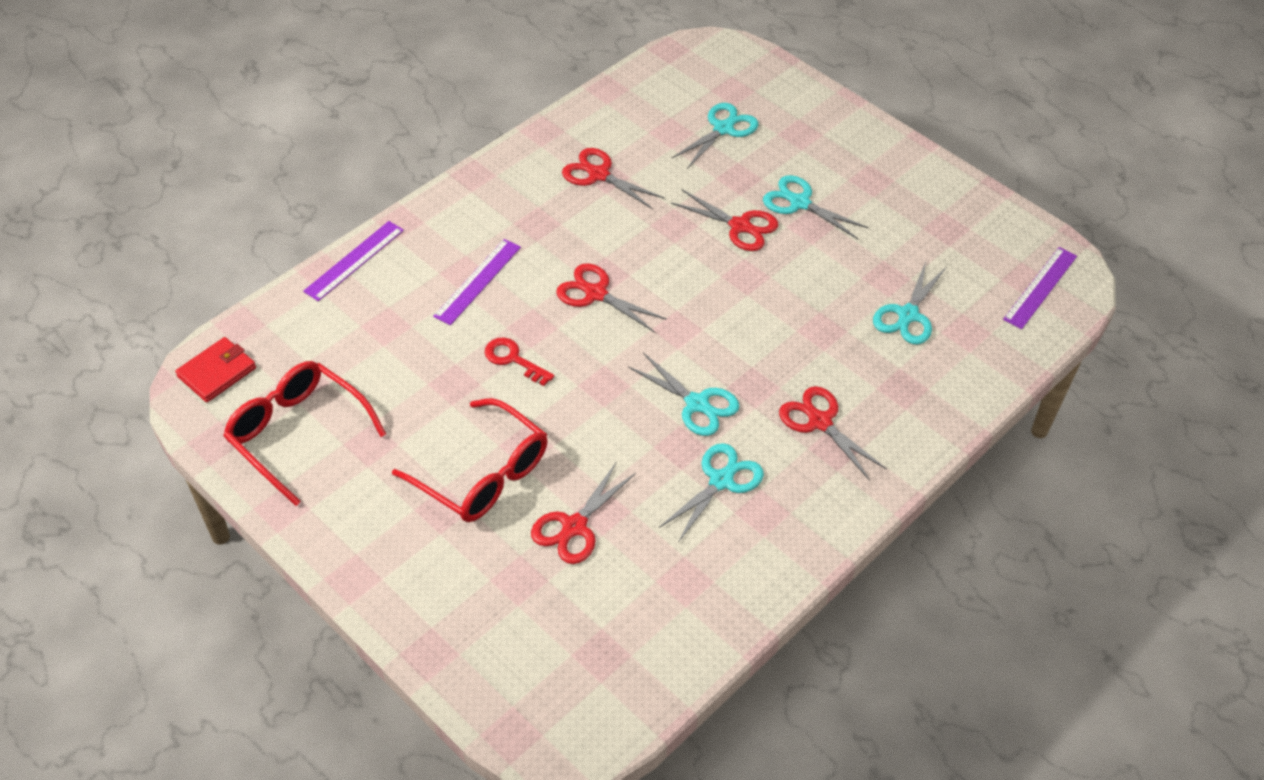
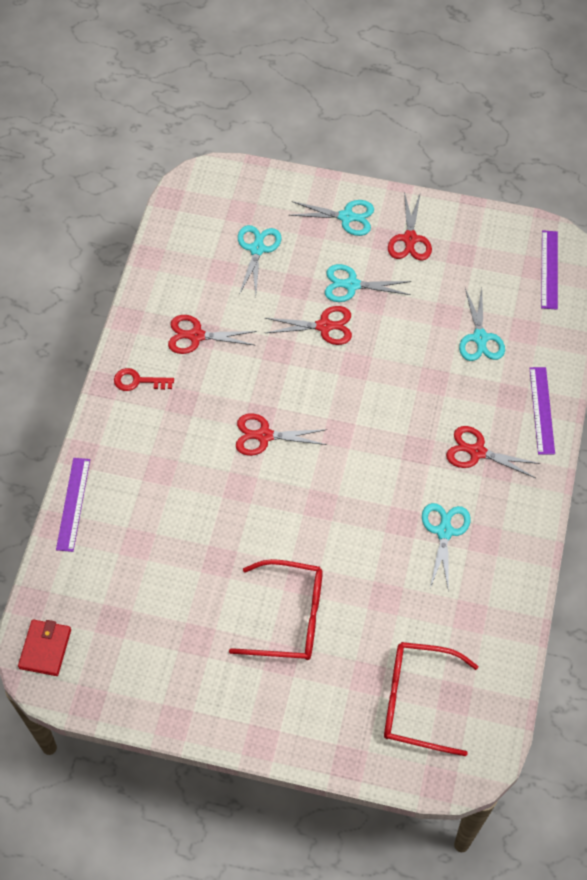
camera: 30 degrees left, 10 degrees up
(298, 434) = (141, 661): red glasses -> red glasses (418, 701)
(478, 281) = (175, 471): purple ruler -> purple ruler (542, 410)
(513, 359) = (245, 519): red key -> red key (138, 381)
(574, 527) = (375, 620): red scissors -> red scissors (410, 239)
(697, 404) = (391, 483): turquoise scissors -> turquoise scissors (347, 217)

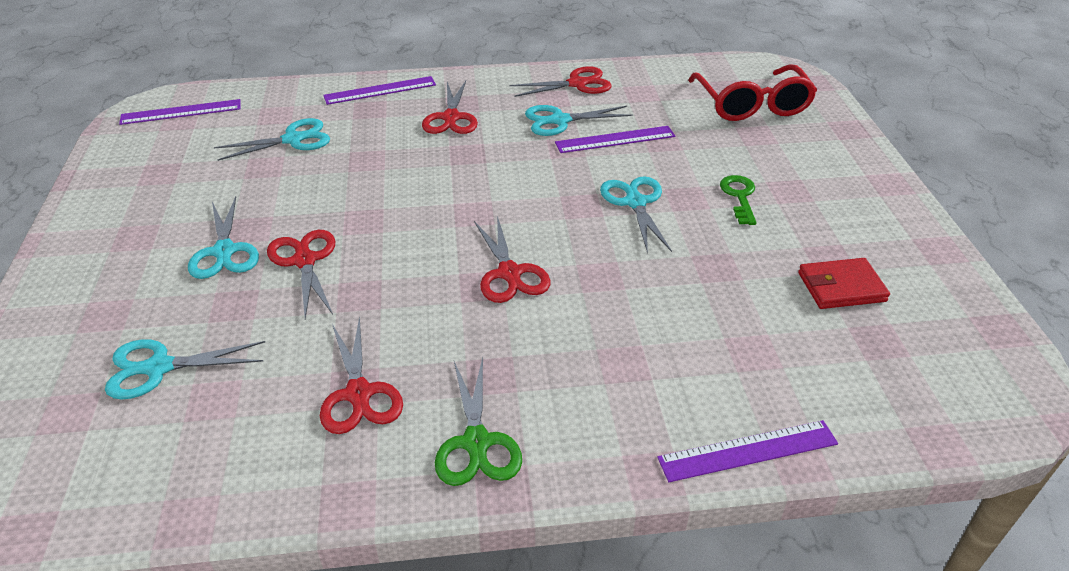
camera: 110 degrees left, 20 degrees down
(45, 649) = (985, 400): red wallet -> red wallet (841, 287)
(138, 381) = (476, 443): red key -> green scissors
(288, 617) = (739, 196): red glasses -> green key
(347, 217) = (88, 283): turquoise scissors -> turquoise scissors (635, 202)
(400, 562) = (615, 139): none -> purple ruler
(410, 239) = (134, 217): red scissors -> red scissors (577, 84)

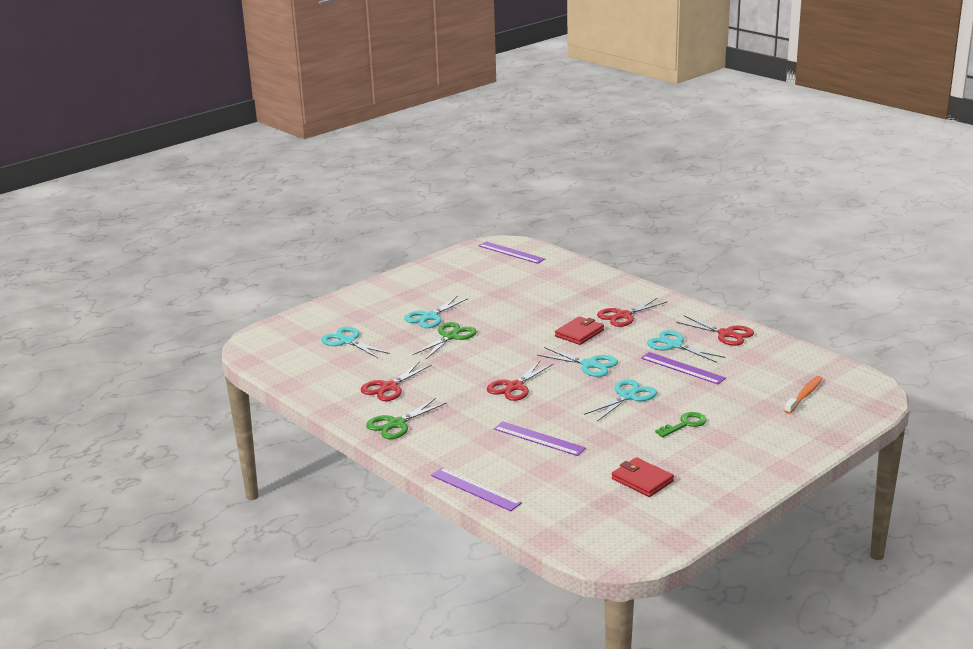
camera: 55 degrees right, 15 degrees down
(293, 139) = (534, 288): turquoise scissors -> turquoise scissors (589, 365)
(304, 260) = (450, 336): red scissors -> green scissors
(380, 90) = (616, 286): purple ruler -> purple ruler (539, 438)
(447, 163) = (579, 333): none -> red wallet
(751, 104) = (804, 395): red glasses -> orange toothbrush

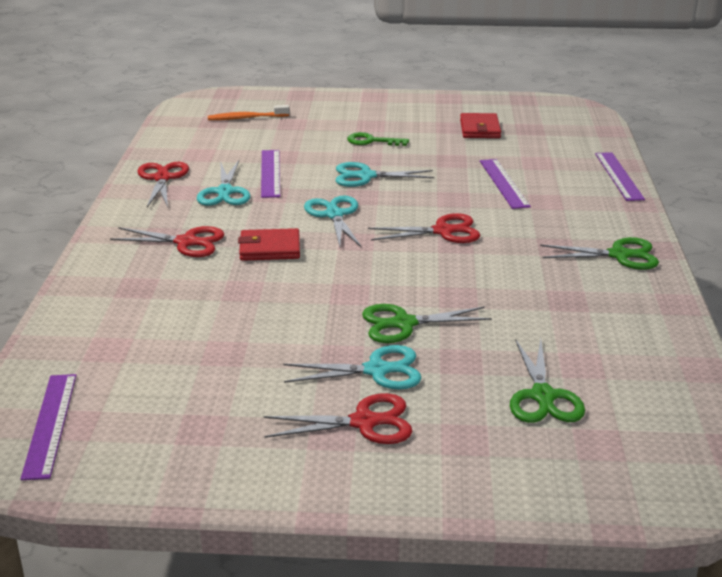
camera: 135 degrees left, 5 degrees up
(347, 341) = (543, 396): turquoise scissors -> green scissors
(389, 387) = (575, 298): red scissors -> red scissors (364, 422)

